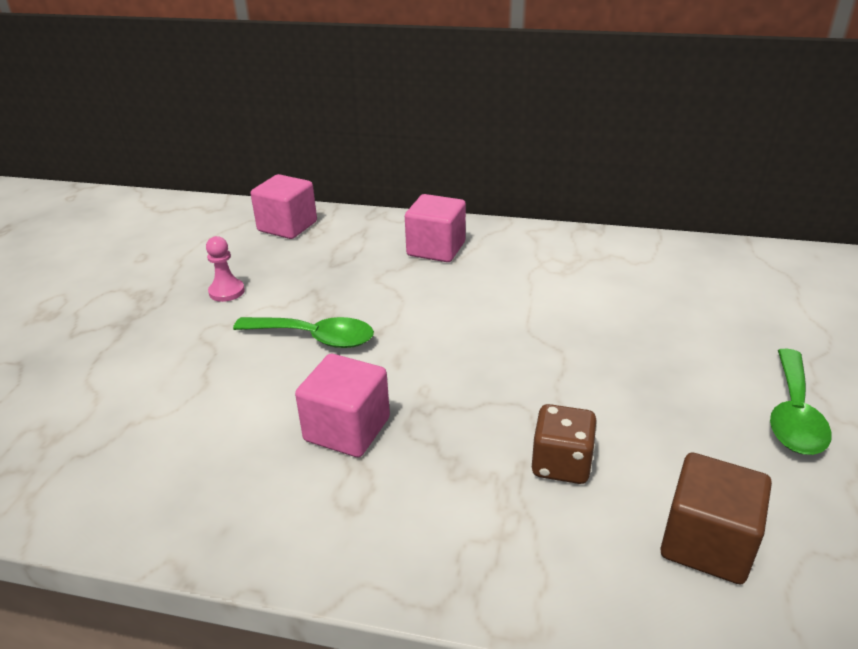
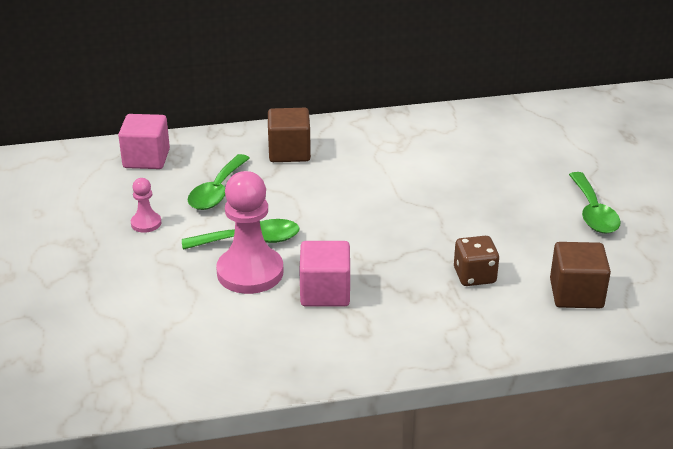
camera: 25 degrees left, 0 degrees up
(282, 377) = (250, 272): none -> pink pawn
(327, 274) = (217, 191): none -> green spoon
(436, 249) = (289, 152): pink cube -> brown cube

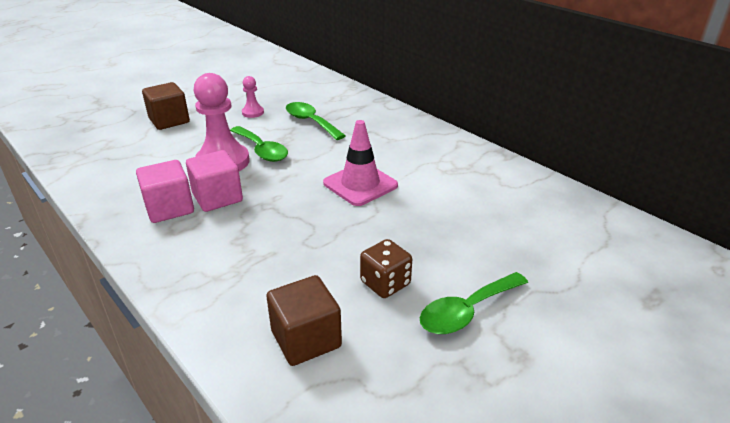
camera: 60 degrees right, 0 degrees up
(146, 159) = (325, 91): pink cube -> pink cube (169, 208)
(217, 191) = (310, 122): green spoon -> green spoon turned 60 degrees clockwise
(289, 152) = (387, 130): brown cube -> brown cube (169, 121)
(379, 201) = (360, 184): none -> pink traffic cone
(474, 276) = (290, 263): brown dice -> brown dice (385, 283)

